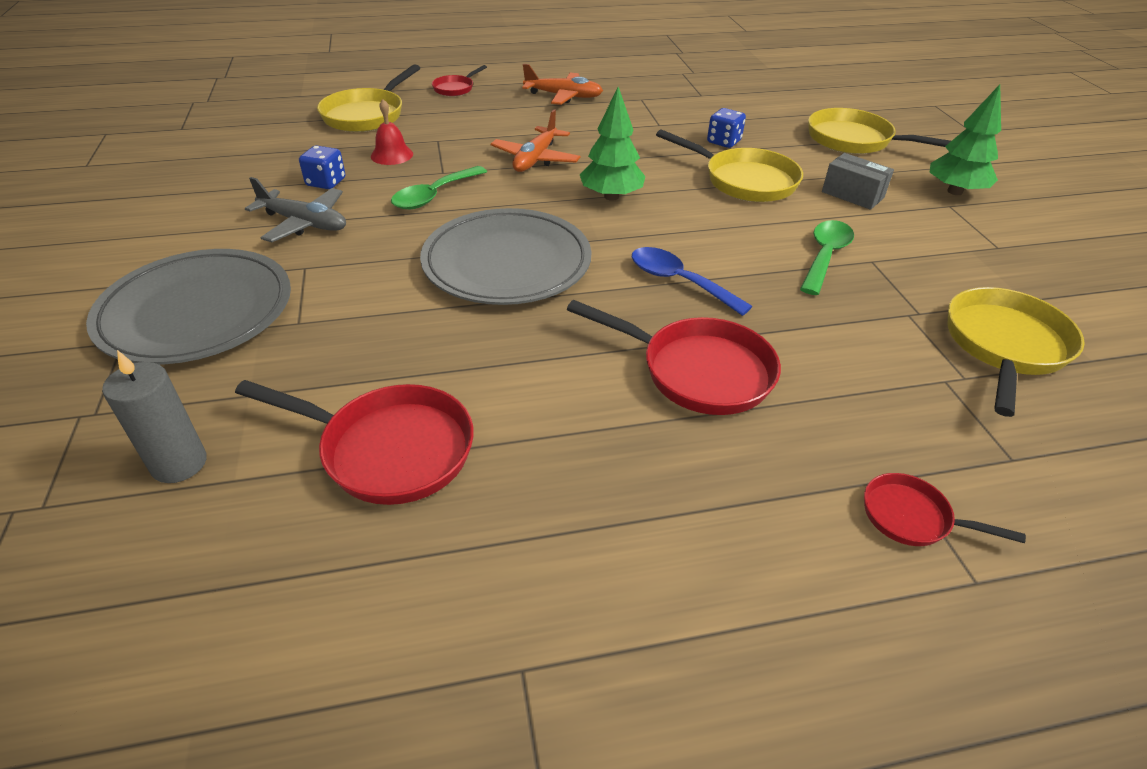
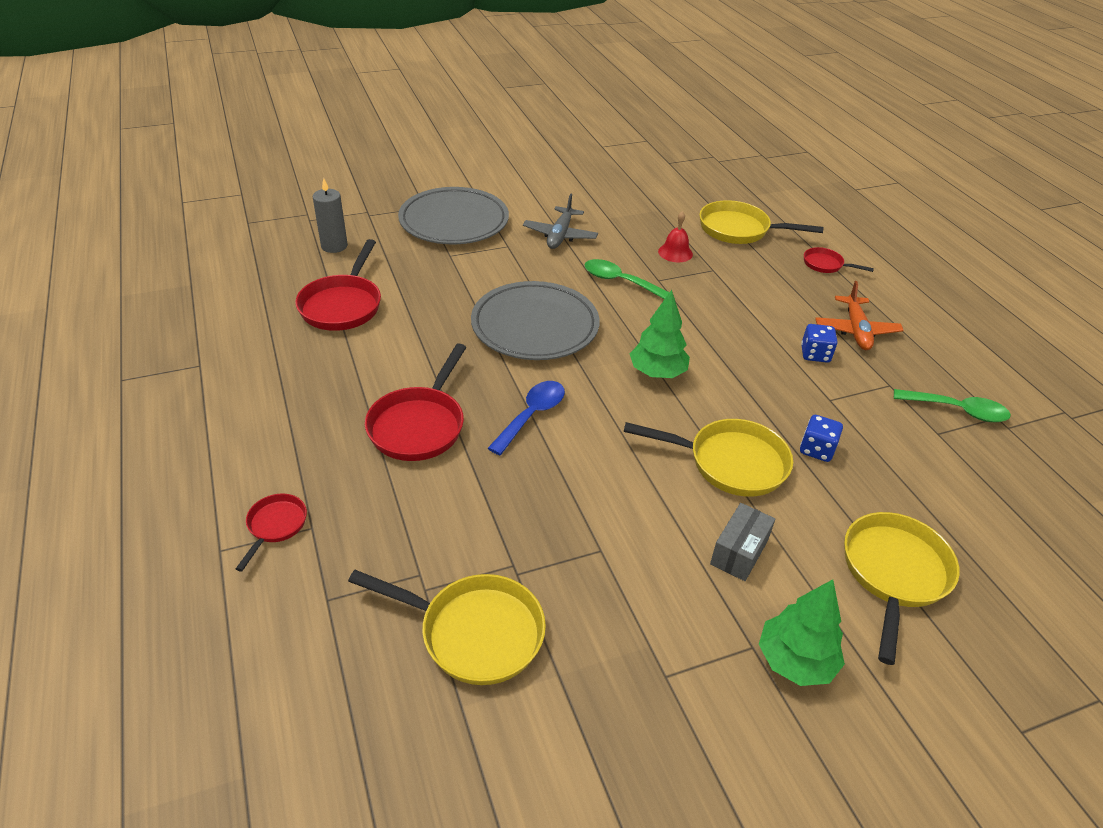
camera: 80 degrees right, 0 degrees up
(326, 182) = (618, 233): blue dice -> blue dice (815, 354)
(535, 159) = (706, 325): orange plane -> none
(744, 181) = (730, 463): yellow pan -> yellow pan turned 105 degrees counterclockwise
(825, 256) = (599, 514): green spoon -> green spoon (957, 410)

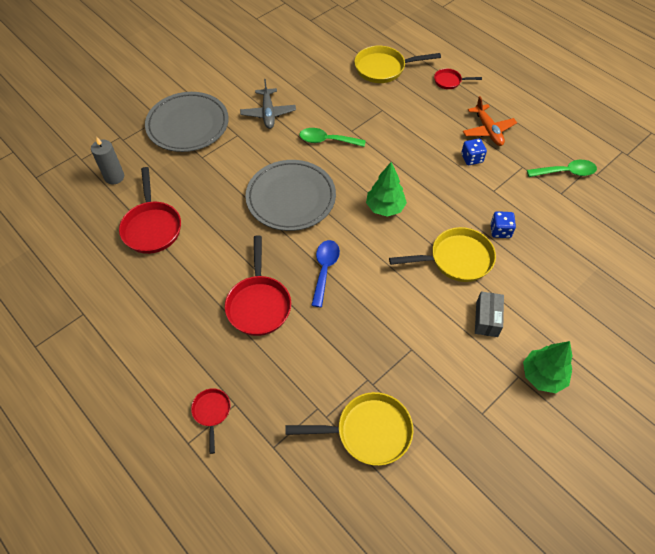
camera: 20 degrees left, 15 degrees up
(675, 252) = (351, 103): red bell -> none
(894, 573) = (571, 300): yellow pan -> none

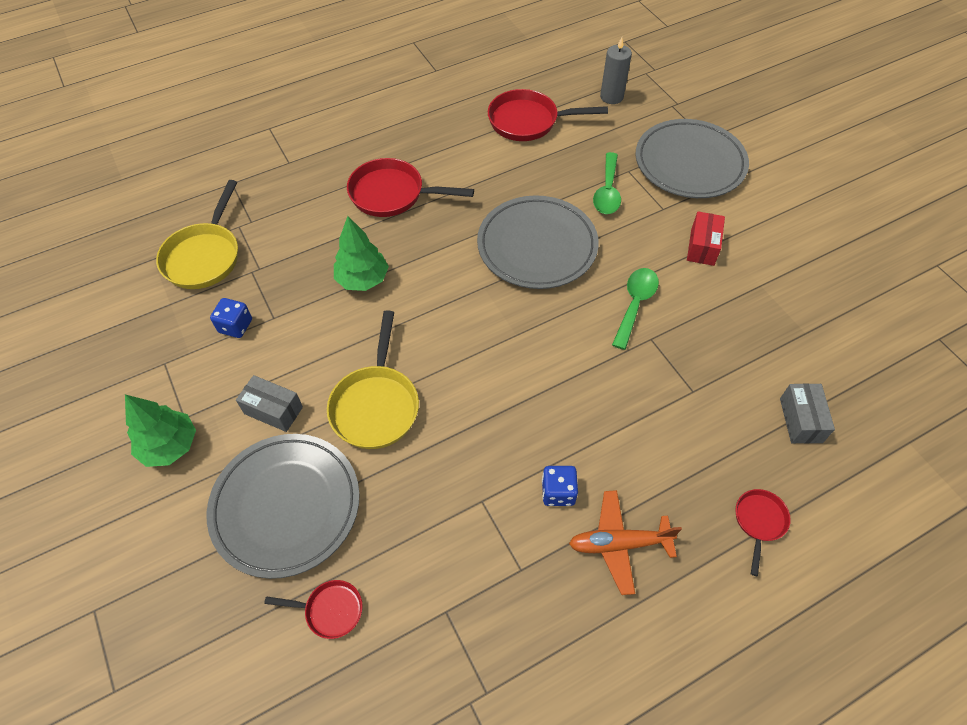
camera: 105 degrees right, 0 degrees up
(212, 412) = (289, 146): red pan -> red pan (330, 610)
(268, 113) = (702, 247): grey plane -> red box
(325, 270) = (414, 259): blue spoon -> none
(383, 68) = (800, 420): yellow pan -> grey box
(385, 207) = (491, 344): green tree -> green tree (363, 279)
(500, 231) = (403, 481): blue dice -> blue dice (235, 326)
(546, 287) = (286, 506): none -> grey plate
(565, 172) = (490, 643): green spoon -> green spoon (607, 191)

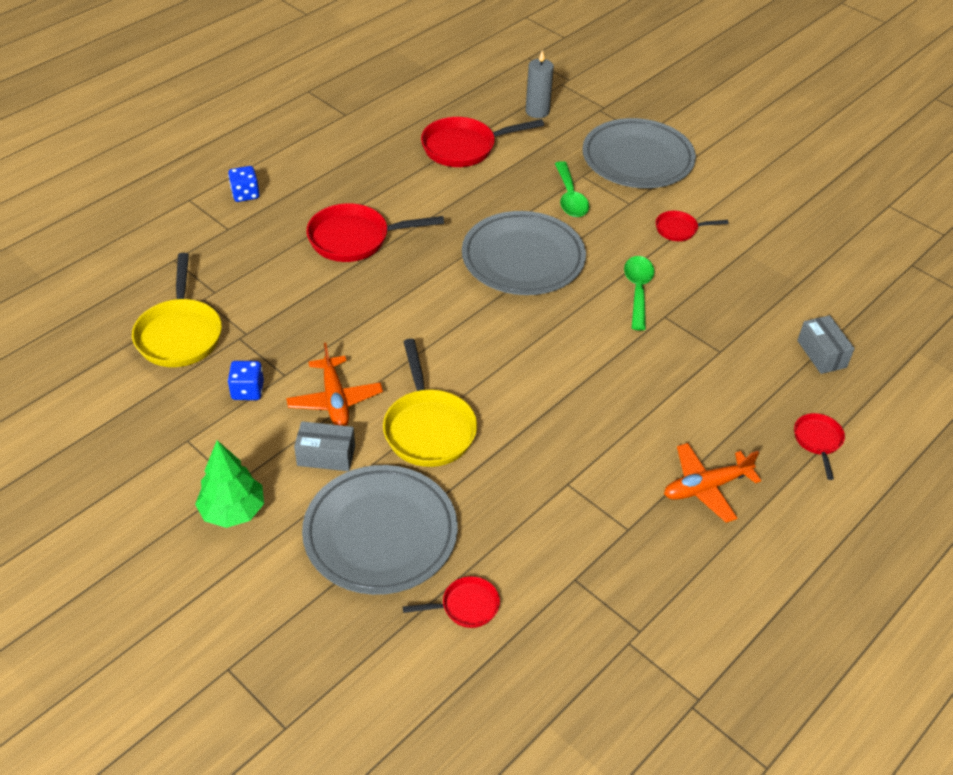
camera: 20 degrees left, 10 degrees down
(305, 354) = (335, 400): none -> orange plane
(363, 279) = (361, 322): green tree -> none
(558, 492) = (634, 460): blue dice -> blue dice (245, 194)
(702, 247) = (679, 229): red box -> red pan

